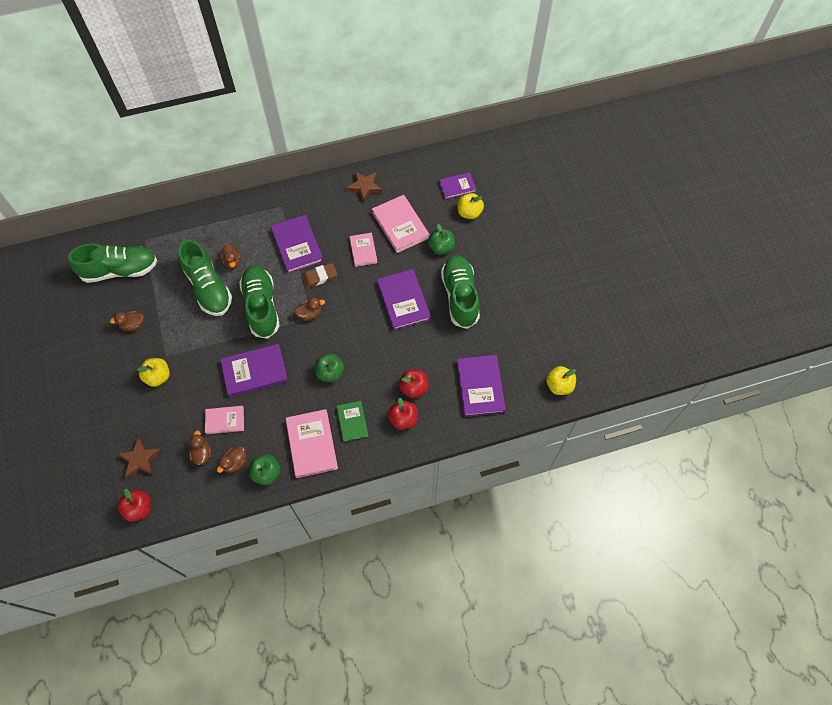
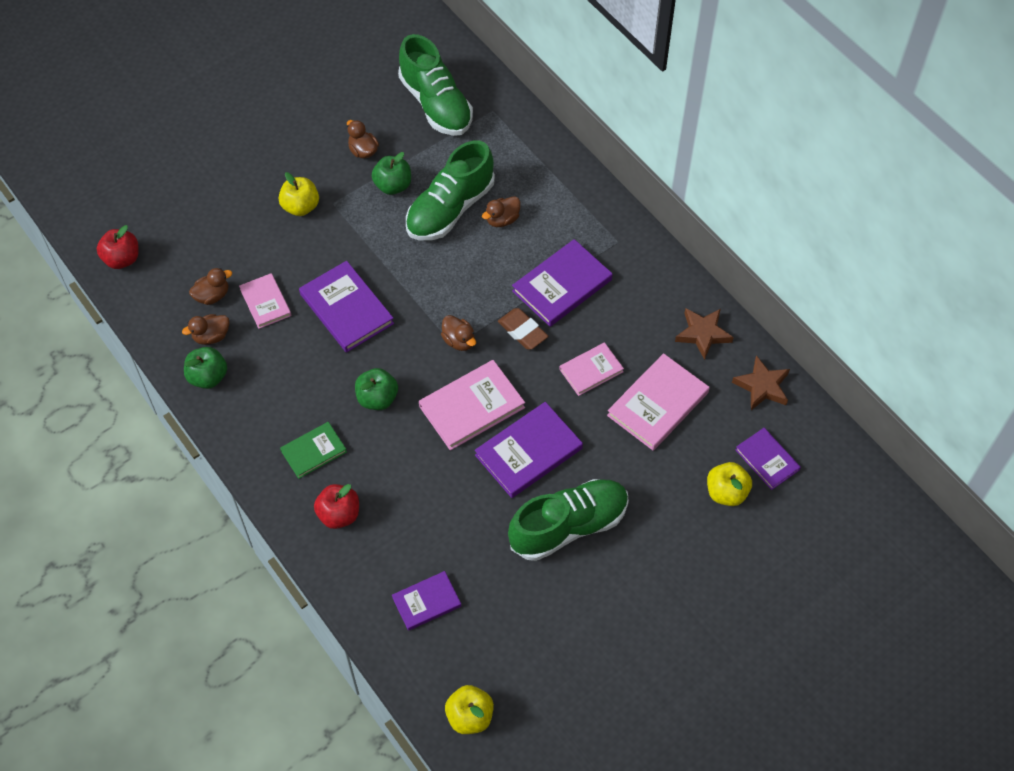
camera: 70 degrees right, 5 degrees down
(140, 459) = (184, 234): brown star -> brown star (762, 386)
(235, 463) = (211, 336): brown duck -> brown duck turned 45 degrees counterclockwise
(261, 306) = (447, 279): green shoe -> none
(311, 444) = (264, 414): pink book -> pink book (471, 407)
(413, 388) = (392, 512): red apple -> none
(441, 248) = (643, 473): green apple -> green apple (393, 185)
(480, 387) = (426, 602): purple book -> purple book, size x0.61

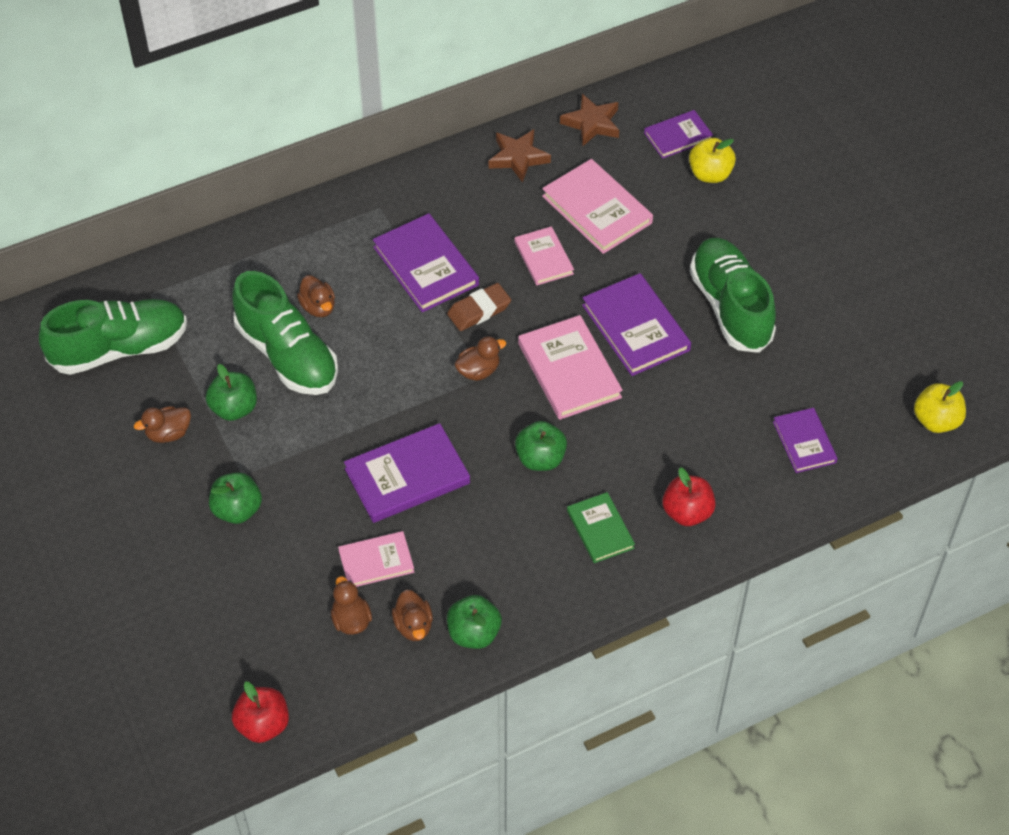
camera: 80 degrees left, 5 degrees down
(301, 207) = (237, 510): yellow apple -> green apple

